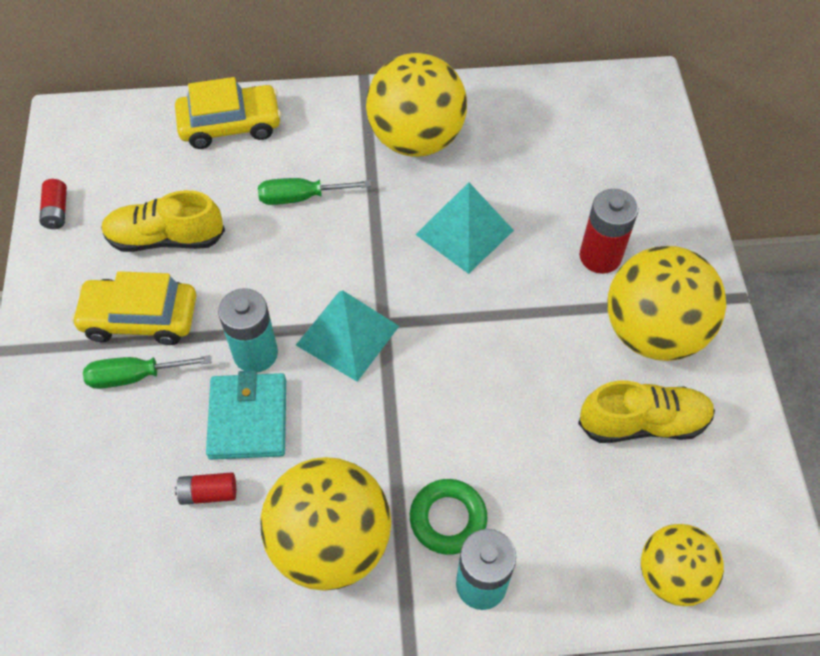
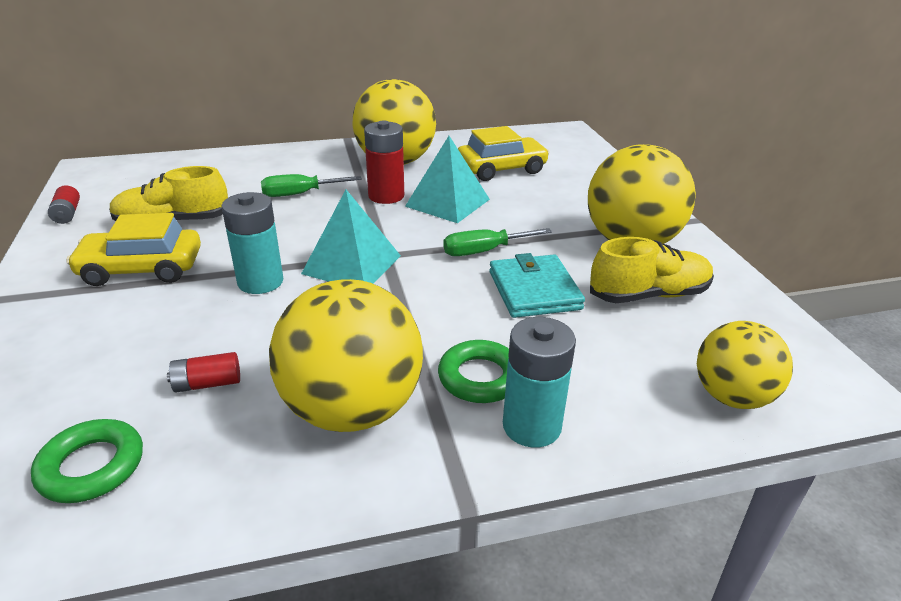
camera: 10 degrees left, 25 degrees down
(122, 576) = (91, 467): none -> green ring
(134, 376) = (131, 306): green screwdriver -> green screwdriver (484, 251)
(230, 125) = (236, 163): yellow car -> yellow car (501, 169)
(248, 418) = (253, 325): turquoise wallet -> turquoise wallet (534, 290)
(600, 256) = (567, 207): red battery -> red battery (386, 196)

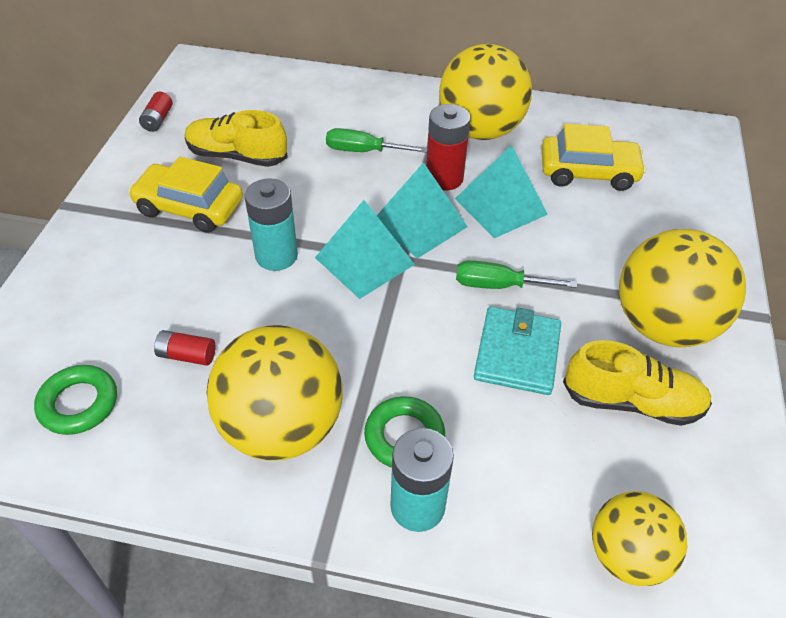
camera: 25 degrees right, 15 degrees up
(385, 228) = (419, 224): none -> turquoise pyramid

